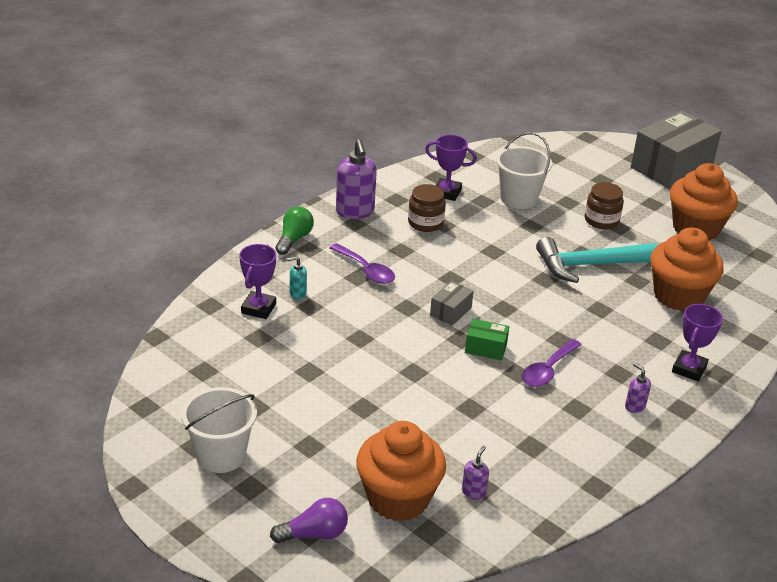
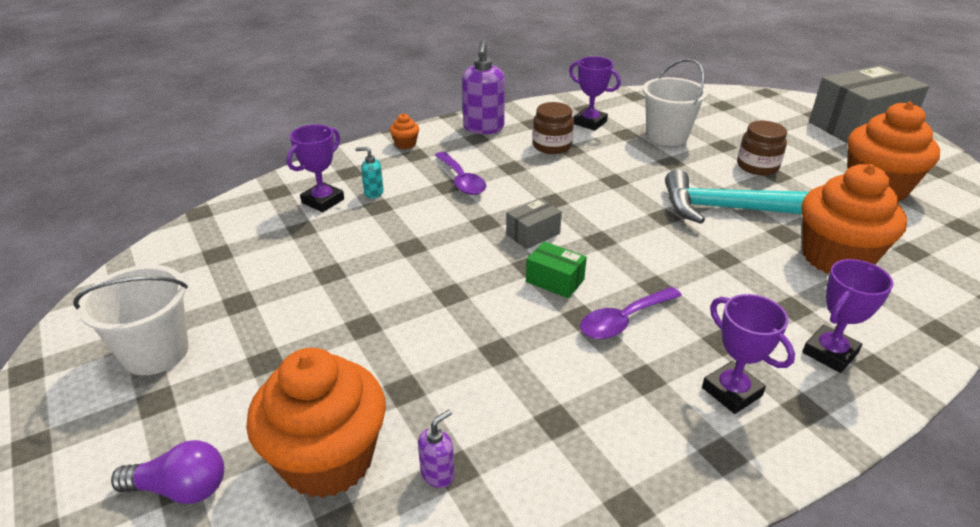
camera: 20 degrees right, 0 degrees up
(294, 239) = (405, 144): green light bulb -> orange cupcake
(634, 406) = (731, 392): purple soap dispenser -> purple trophy

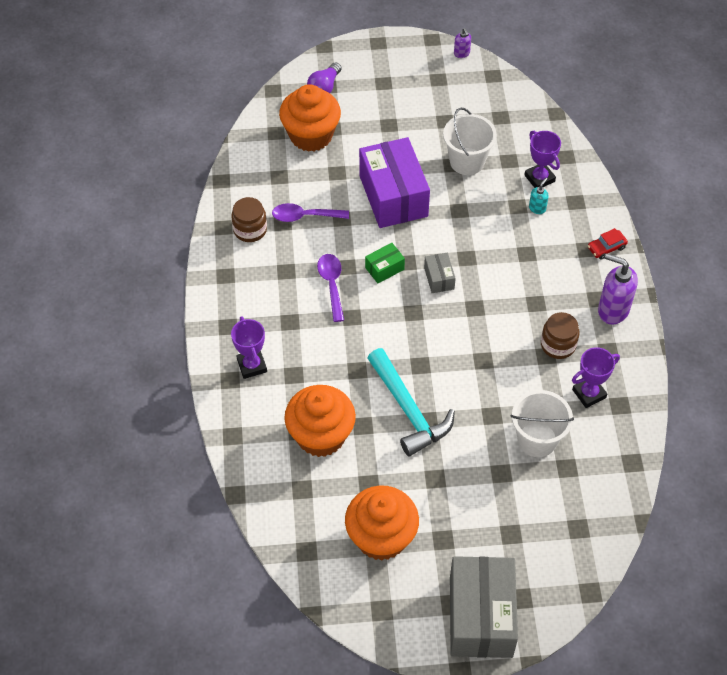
camera: 115 degrees right, 20 degrees up
(155, 352) = (420, 85): white bucket -> white bucket (467, 161)
(405, 144) = (606, 248): orange cupcake -> red car
(420, 310) = (393, 196): none -> purple box
(438, 474) = (280, 170): purple soap dispenser -> purple soap dispenser (461, 53)
(461, 180) = (530, 264): purple spoon -> purple spoon (304, 216)
(726, 209) = (408, 410): turquoise hammer -> turquoise hammer turned 120 degrees clockwise
(731, 392) = (255, 302): purple trophy -> none
(757, 166) = (454, 474): brown jar -> brown jar (250, 230)

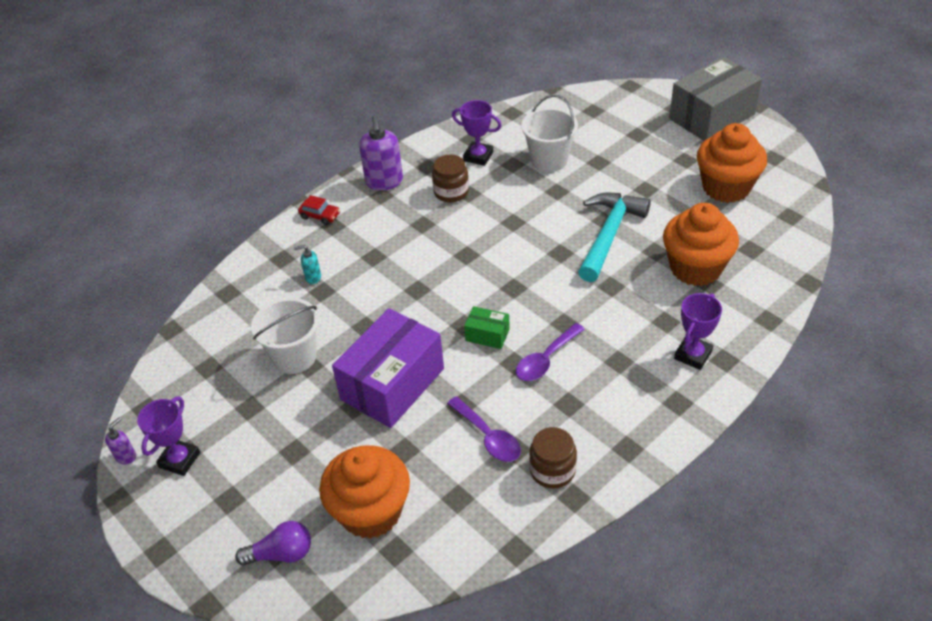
camera: 125 degrees left, 10 degrees down
(439, 278) = (459, 293): grey box -> none
(539, 178) = (272, 295): purple trophy -> purple trophy (179, 460)

